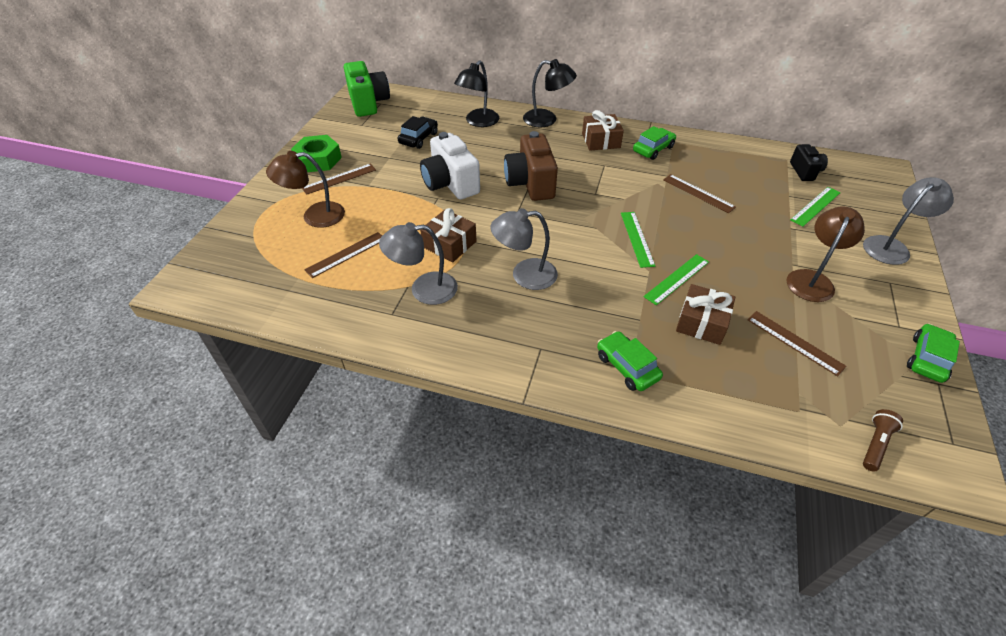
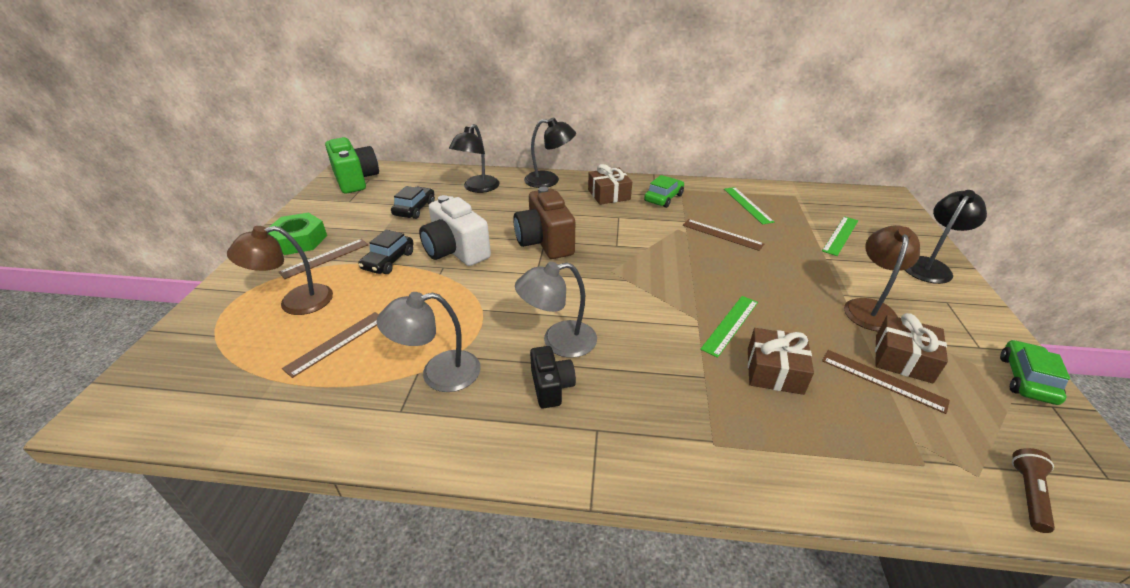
camera: 10 degrees left, 10 degrees down
(392, 187) = (388, 261): none -> black car
(449, 244) = (463, 316): brown gift -> brown gift (903, 359)
(627, 367) = (707, 438): green car -> none
(637, 238) = (674, 286): green ruler -> green ruler (747, 205)
(805, 171) = (816, 205): black camera -> black camera (551, 387)
(891, 246) = (929, 266): grey lamp -> black lamp

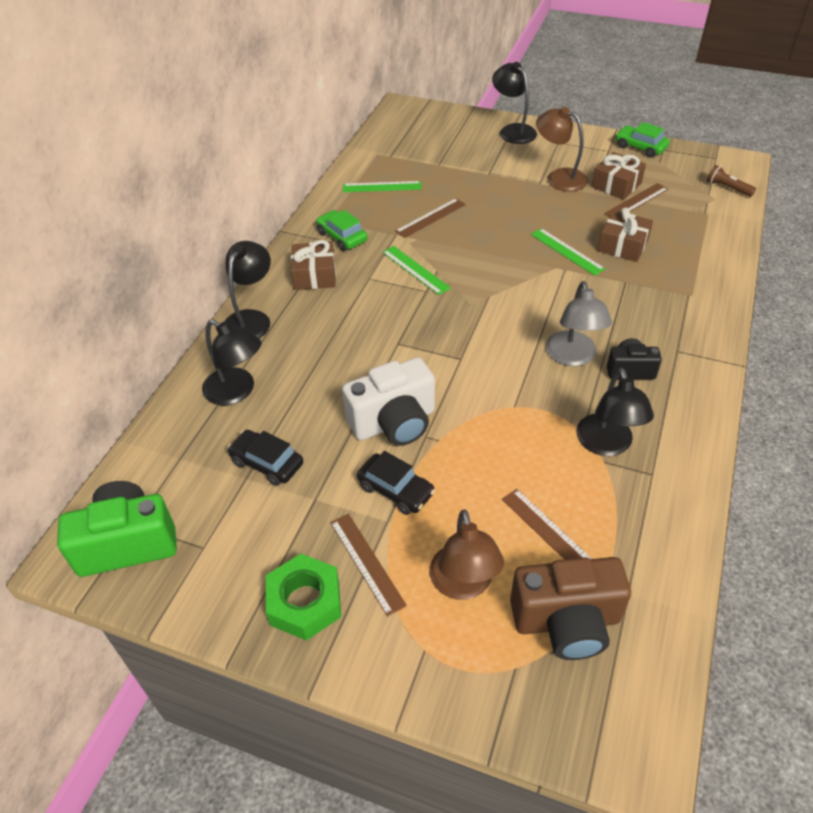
camera: 75 degrees left, 10 degrees up
(438, 374) = (606, 445): grey lamp -> black lamp
(545, 242) = (401, 343): brown camera -> brown camera (566, 621)
(840, 235) = (456, 154): green ruler -> green ruler (415, 270)

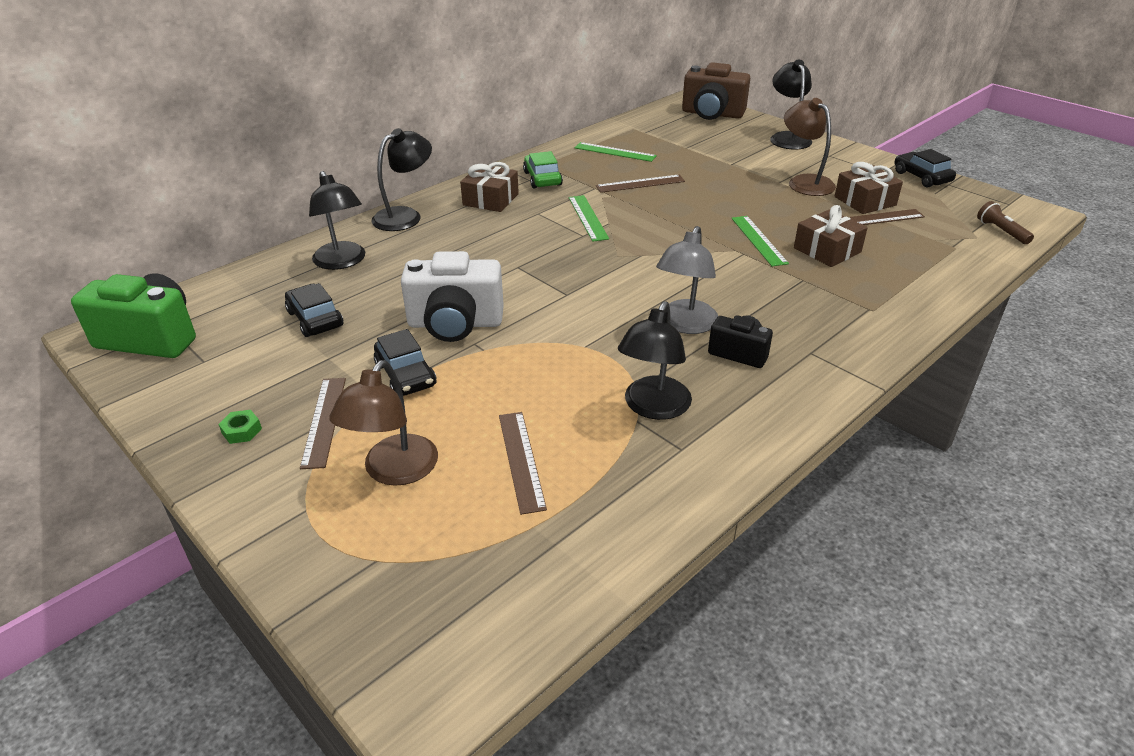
camera: 25 degrees right, 10 degrees down
(305, 602) = (241, 431): green nut -> green nut, size x0.44
(566, 621) = (465, 542): brown camera -> brown camera (712, 114)
(640, 147) = (921, 177): green car -> black car

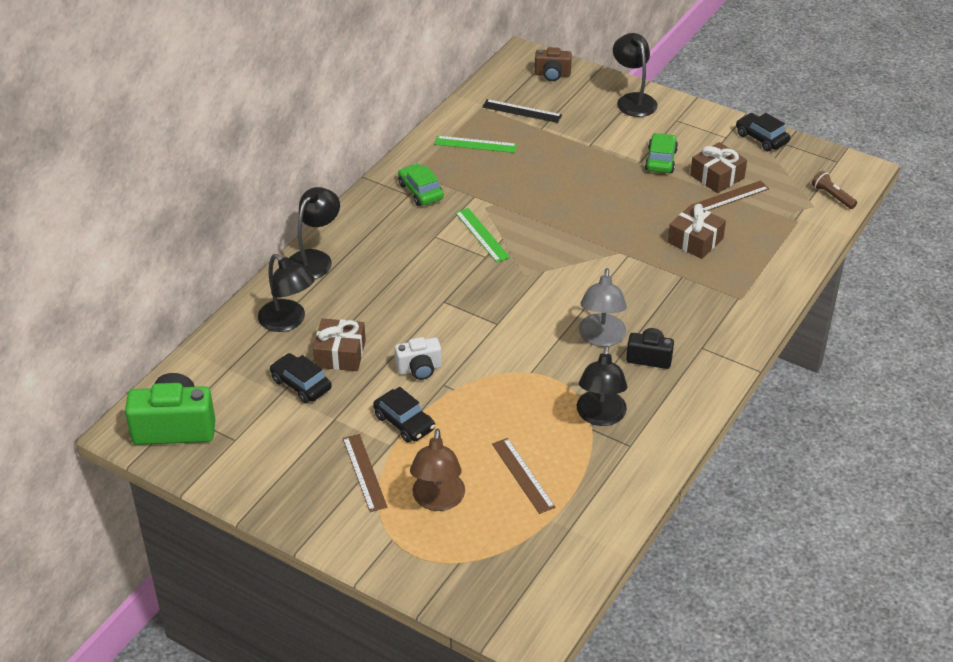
camera: 15 degrees left, 5 degrees up
(241, 431) = (307, 492): green nut -> none
(455, 324) = (419, 369): white camera -> white camera, size x0.57
(490, 199) = (384, 226): brown gift -> brown gift (340, 354)
(640, 184) = (514, 184): brown ruler -> none
(672, 134) = (522, 111): none -> black ruler
(712, 114) = (552, 74): brown camera -> brown camera, size x0.57
(758, 240) = (637, 238): green ruler -> none
(804, 182) = (661, 160): brown lamp -> green car

